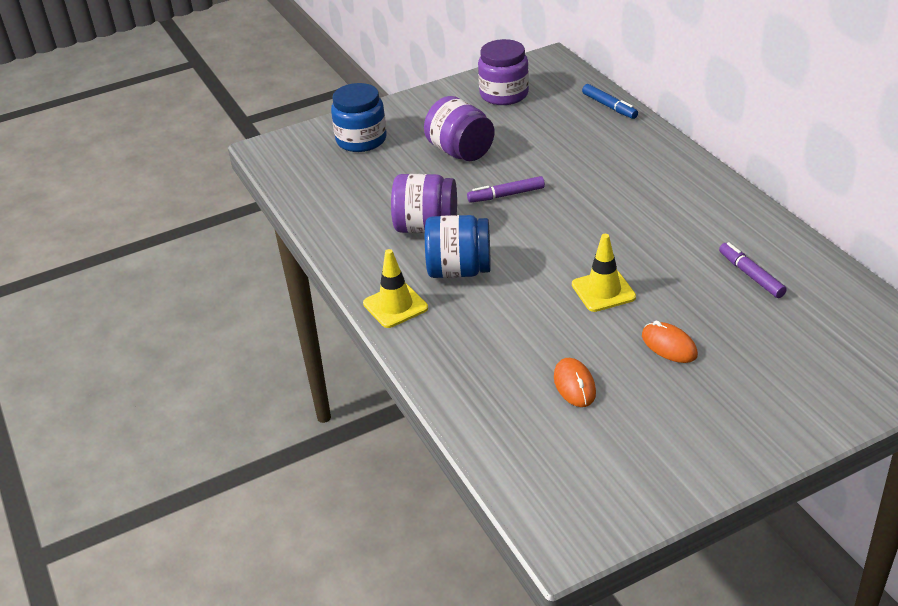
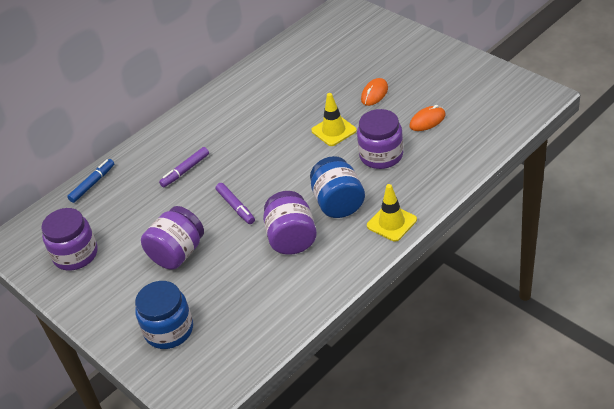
camera: 105 degrees left, 5 degrees up
(525, 323) = (381, 155): none -> purple jar
(751, 275) = (294, 77): purple marker -> purple marker (185, 171)

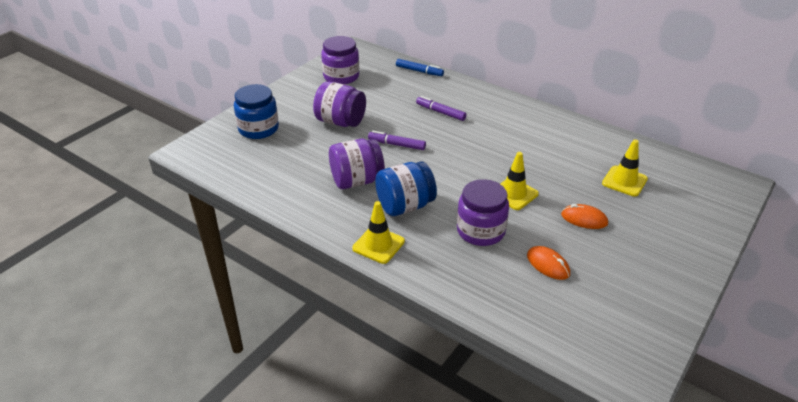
camera: 75 degrees right, 5 degrees down
(236, 207) = (396, 145): purple marker -> purple marker turned 60 degrees clockwise
(329, 64) = (624, 181): none -> yellow traffic cone

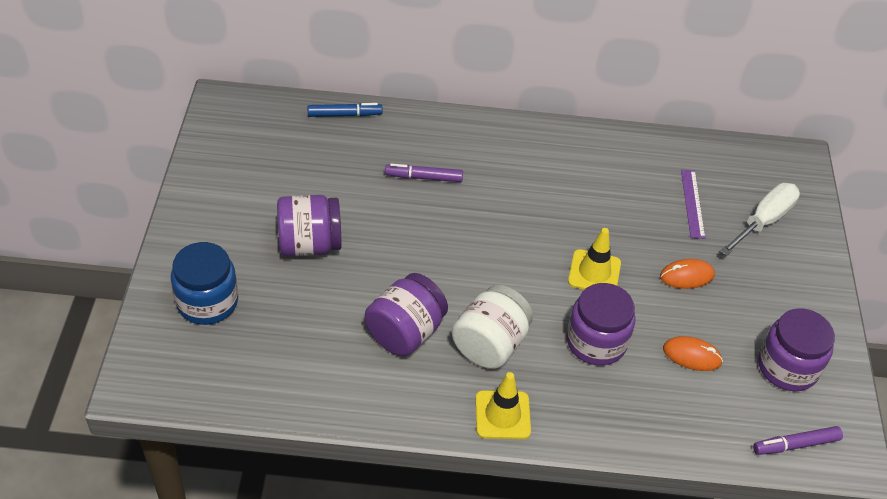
camera: 35 degrees left, 10 degrees up
(341, 76) = (246, 163): purple jar -> purple jar (787, 367)
(396, 145) = (410, 253): purple marker -> purple marker (795, 445)
(405, 206) = (490, 344): blue jar -> white jar
(624, 181) = (692, 203): yellow traffic cone -> purple ruler
(677, 209) = (764, 221): none -> white screwdriver

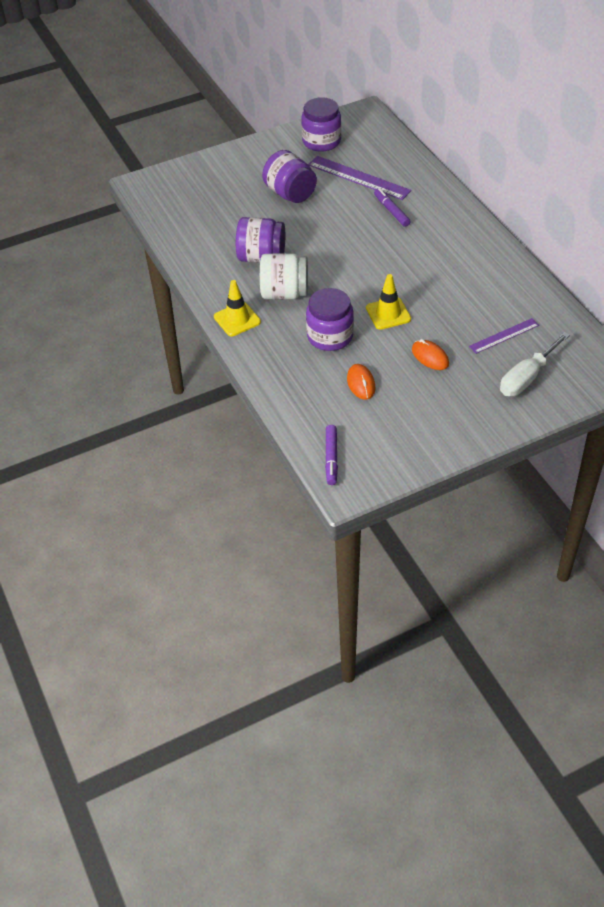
camera: 65 degrees right, 0 degrees up
(207, 302) = (213, 179): blue jar -> none
(339, 171) = (358, 178): none -> purple ruler
(344, 114) = (409, 158): blue marker -> none
(764, 221) = (527, 377): white screwdriver -> white screwdriver turned 120 degrees clockwise
(787, 367) = (396, 433): purple jar -> purple jar (321, 141)
(795, 445) = (331, 458): purple marker -> purple marker turned 135 degrees counterclockwise

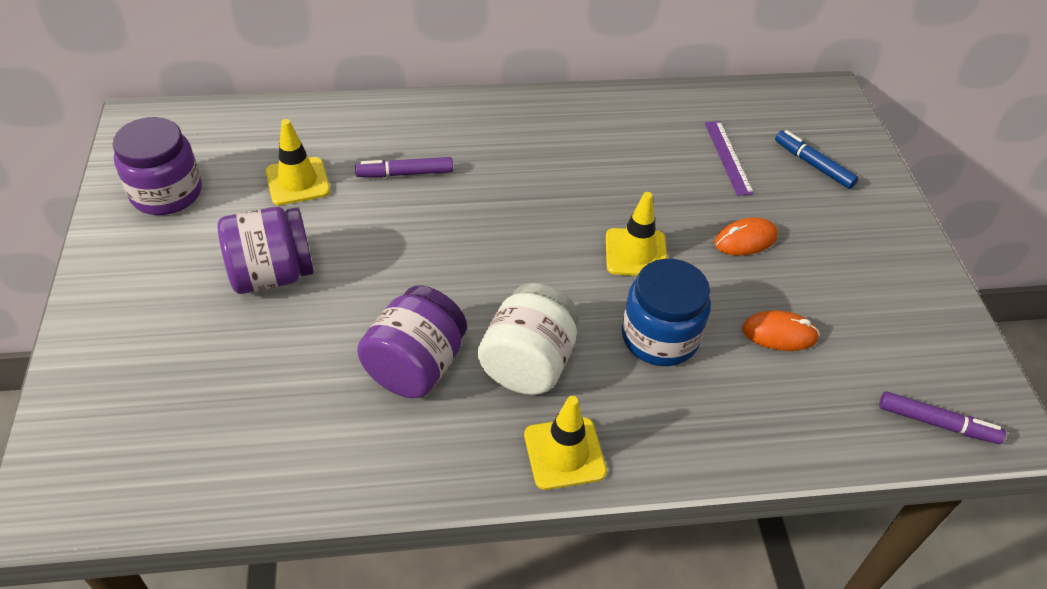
camera: 75 degrees left, 0 degrees up
(330, 336) = (660, 337): purple jar -> blue jar
(358, 178) = (298, 181): purple ruler -> yellow traffic cone
(527, 377) = (813, 165): white screwdriver -> blue marker

